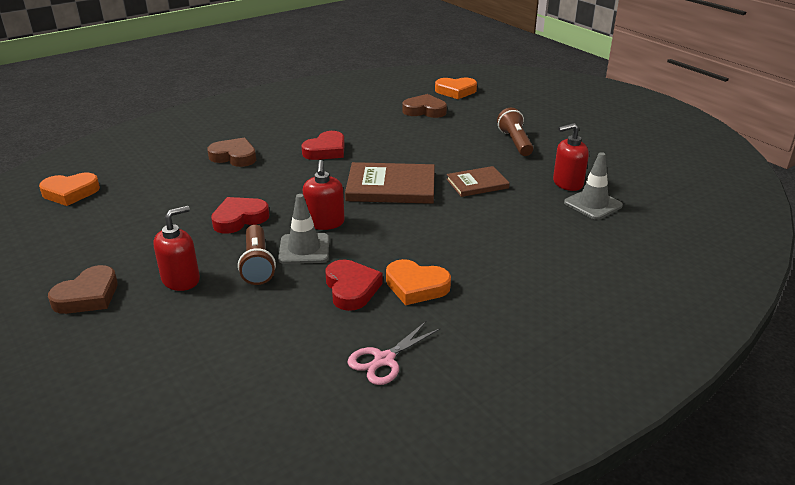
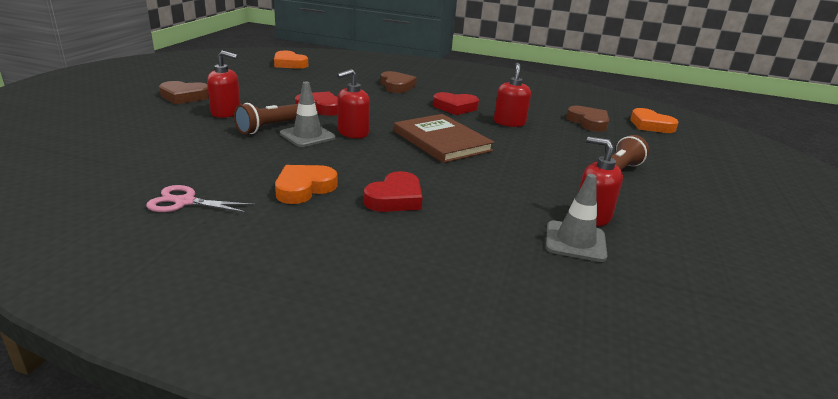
camera: 50 degrees right, 5 degrees down
(351, 289) = (273, 165): red heart -> red heart (395, 198)
(387, 141) = (509, 122): none -> red soap dispenser
(416, 286) = (304, 188): orange heart -> orange heart turned 60 degrees clockwise
(477, 183) = (508, 173): brown book -> none

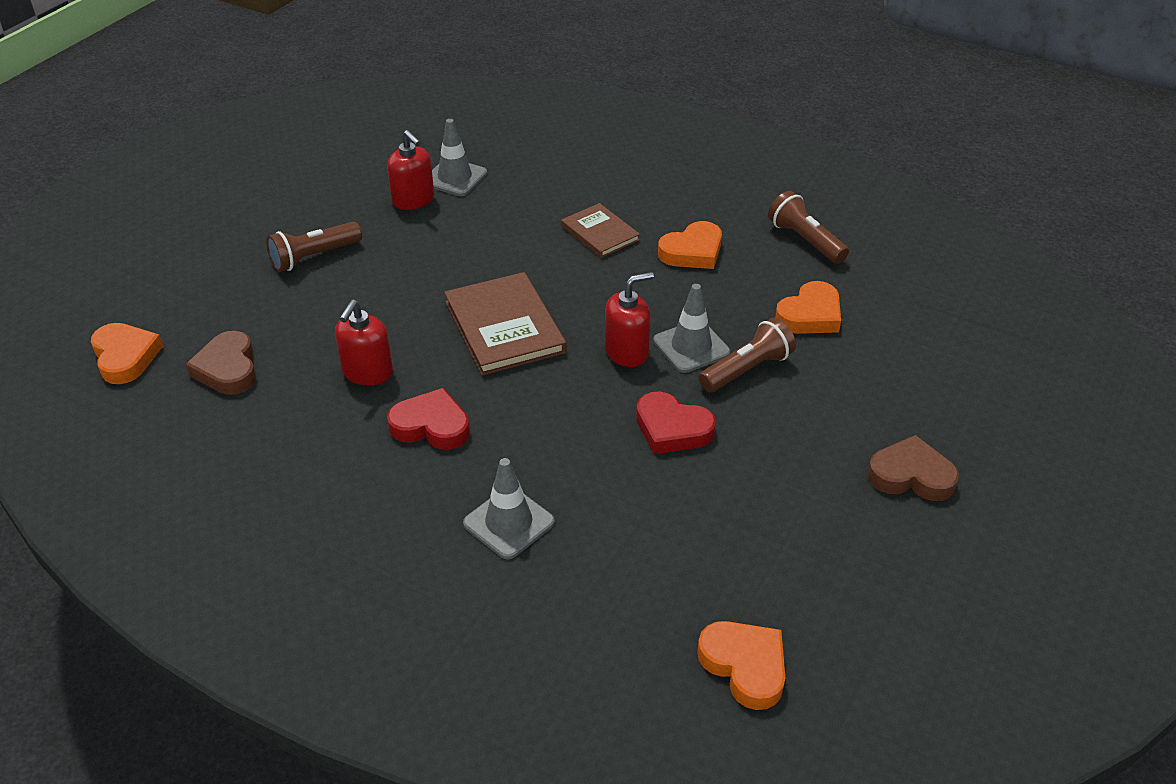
camera: 165 degrees left, 15 degrees up
(185, 202) = (805, 240): pink scissors -> brown flashlight
(209, 152) = (810, 315): none -> orange heart
(226, 112) = (821, 415): red soap dispenser -> none
(395, 198) = (600, 233): red heart -> brown book
(396, 86) = (509, 523): brown heart -> grey traffic cone

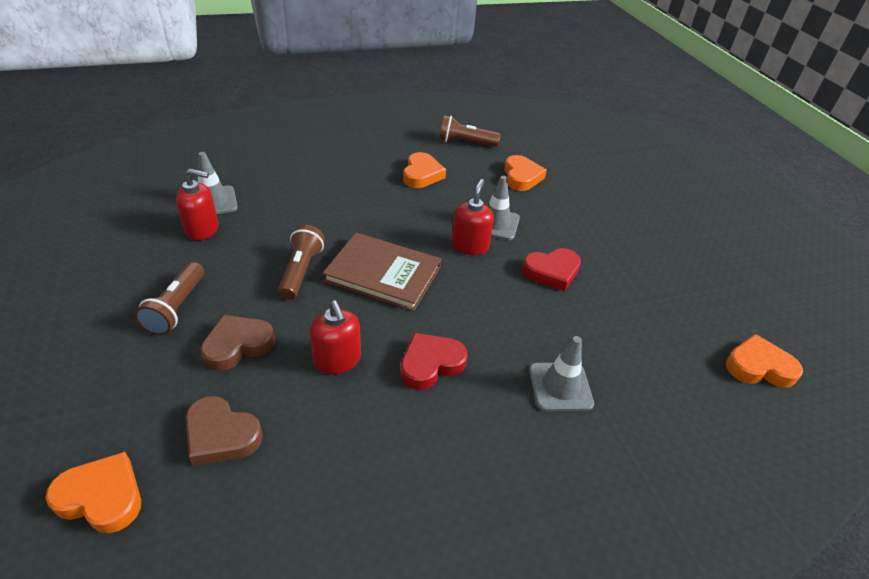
camera: 50 degrees left, 0 degrees up
(600, 233) = (358, 189): brown book -> none
(747, 369) = (536, 219): brown flashlight -> brown flashlight (301, 271)
(911, 475) = (668, 226): brown heart -> brown heart (238, 345)

